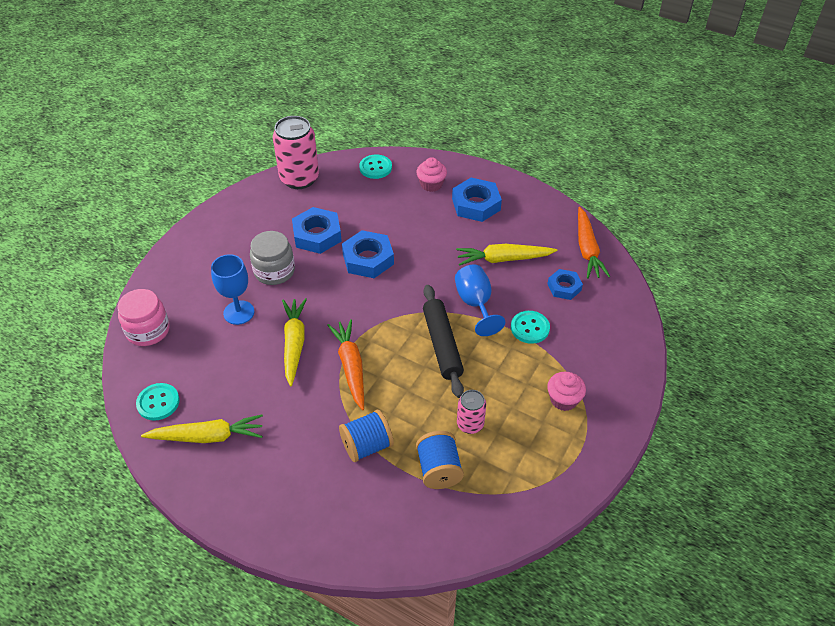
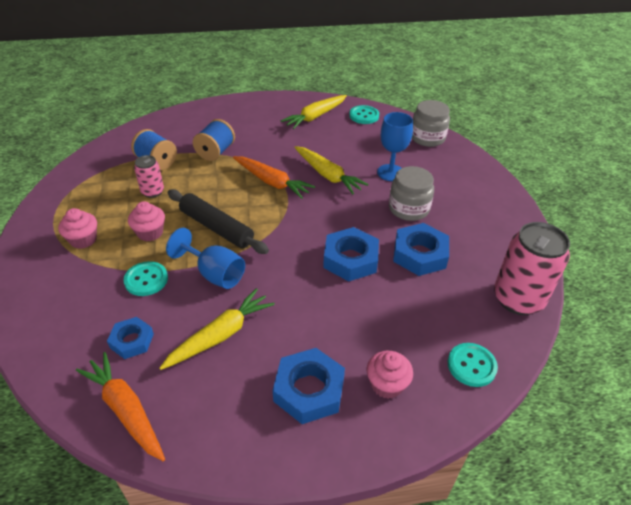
camera: 140 degrees right, 5 degrees down
(148, 330) = (427, 138): pink jar -> grey jar
(501, 373) = (150, 233): none -> pink cupcake

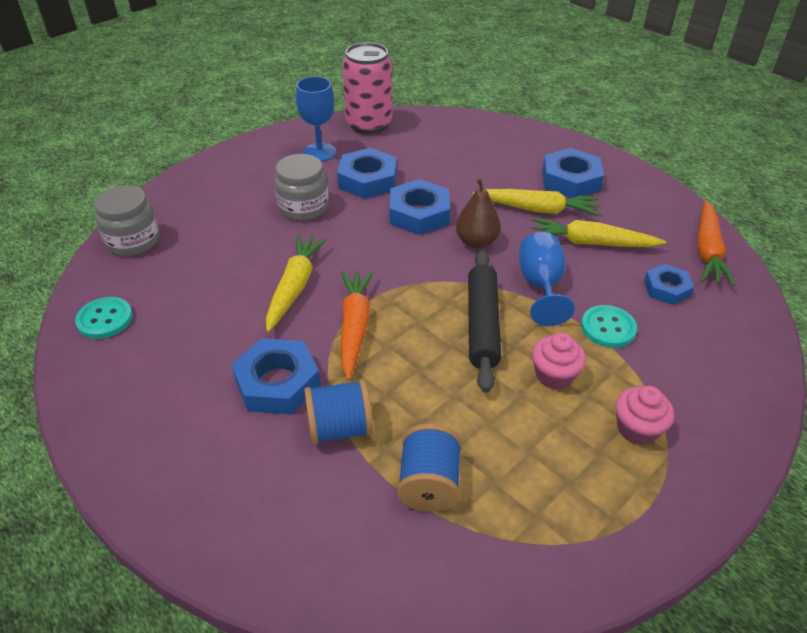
camera: 125 degrees left, 0 degrees up
(152, 192) = (492, 432): pink can -> none
(263, 146) = (277, 383): none -> blue nut
(289, 270) = (476, 242): none -> brown pear
(315, 117) = (143, 371): yellow carrot -> yellow carrot (537, 209)
(387, 384) = (520, 152): pink cupcake -> none
(390, 173) = (244, 242): blue goblet -> blue goblet (319, 152)
(471, 365) = (459, 127): turquoise button -> none

